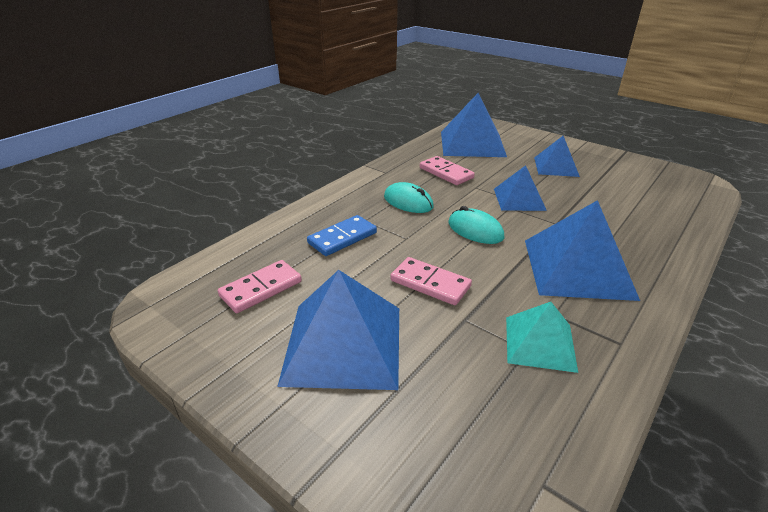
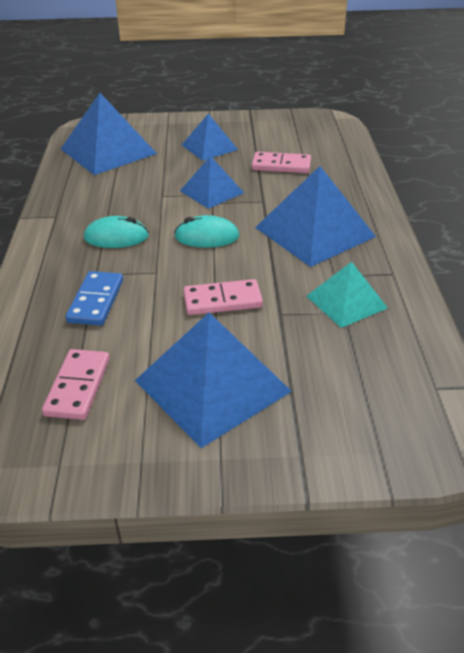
camera: 40 degrees left, 5 degrees up
(446, 173) = (118, 192): pink domino -> pink domino (281, 165)

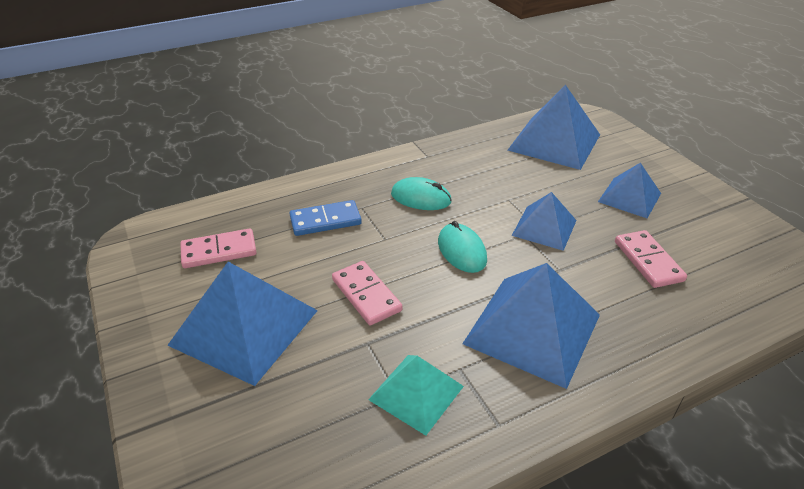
camera: 65 degrees right, 0 degrees up
(116, 237) = (421, 198): turquoise mouse -> turquoise mouse turned 45 degrees counterclockwise

